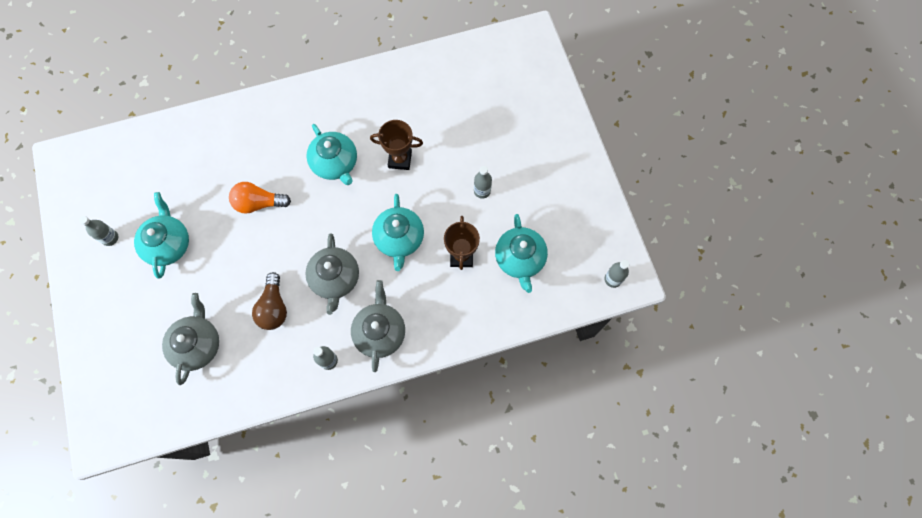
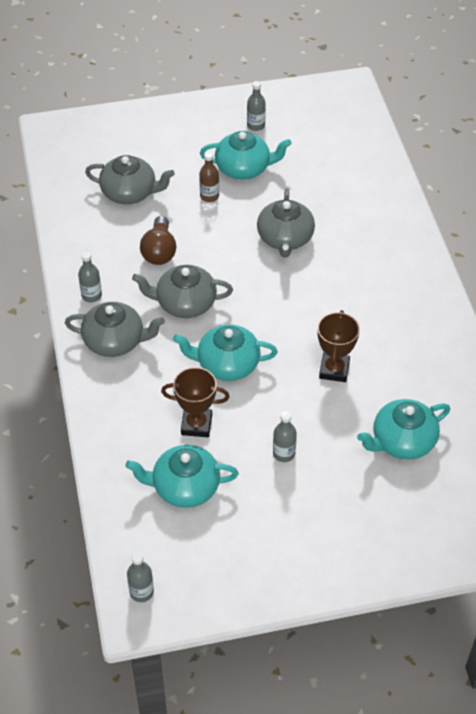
camera: 95 degrees right, 20 degrees down
(204, 271) = (209, 196): none -> brown bottle
(258, 203) = (285, 238): orange light bulb -> grey teapot
(274, 308) = (159, 251): brown light bulb -> brown light bulb turned 90 degrees counterclockwise
(335, 163) = (332, 307): turquoise teapot -> turquoise teapot (402, 441)

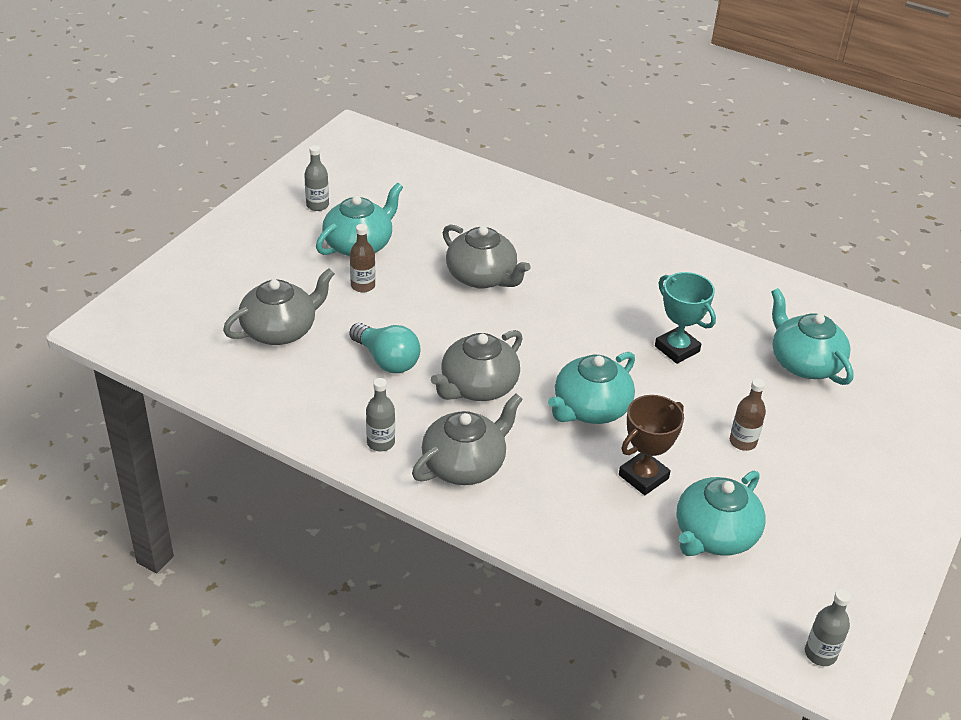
camera: 50 degrees left, 10 degrees down
(159, 251) = (387, 360): brown light bulb -> turquoise light bulb
(284, 453) = (742, 442): grey bottle -> brown bottle
(334, 370) = (677, 349): brown trophy -> turquoise trophy
(402, 441) = (804, 363): turquoise teapot -> turquoise teapot turned 135 degrees clockwise

